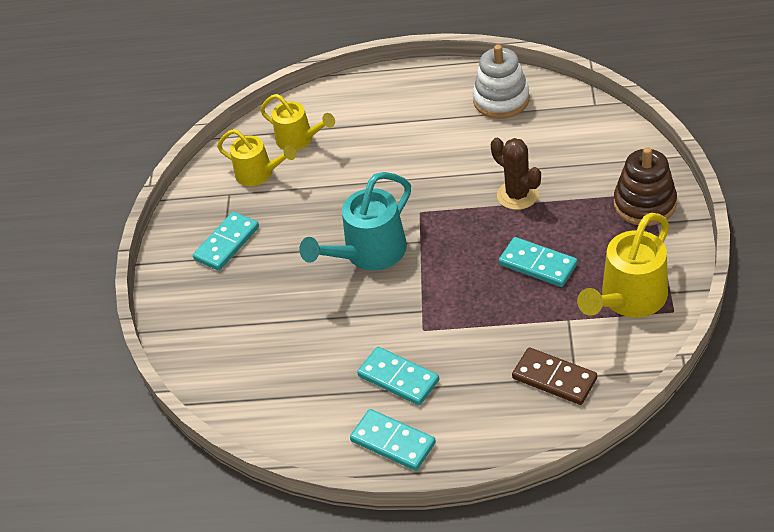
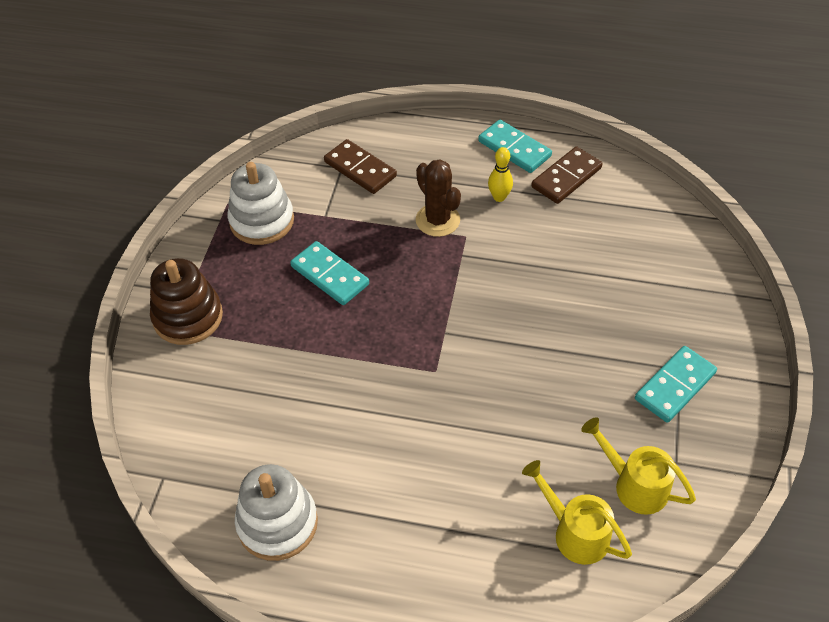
camera: 175 degrees left, 5 degrees up
(331, 417) = (566, 178): none -> brown domino
(368, 254) = (506, 331): turquoise watering can -> none
(398, 378) = (499, 197): turquoise domino -> yellow bowling pin
(517, 195) = (317, 364): brown cactus -> brown cactus (437, 220)
(628, 300) = (262, 221): yellow watering can -> white stacking toy

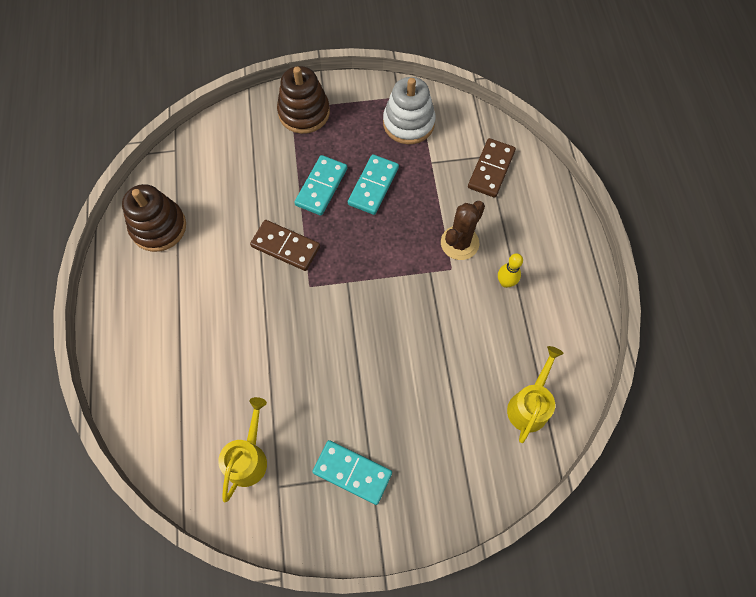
camera: 70 degrees right, 15 degrees up
(277, 523) = (158, 227): white stacking toy -> brown stacking toy
(514, 149) = (569, 279): turquoise domino -> turquoise domino (321, 187)
(566, 178) = (553, 331): brown domino -> brown domino (285, 247)
(574, 532) = (197, 421): yellow watering can -> yellow watering can (530, 404)

